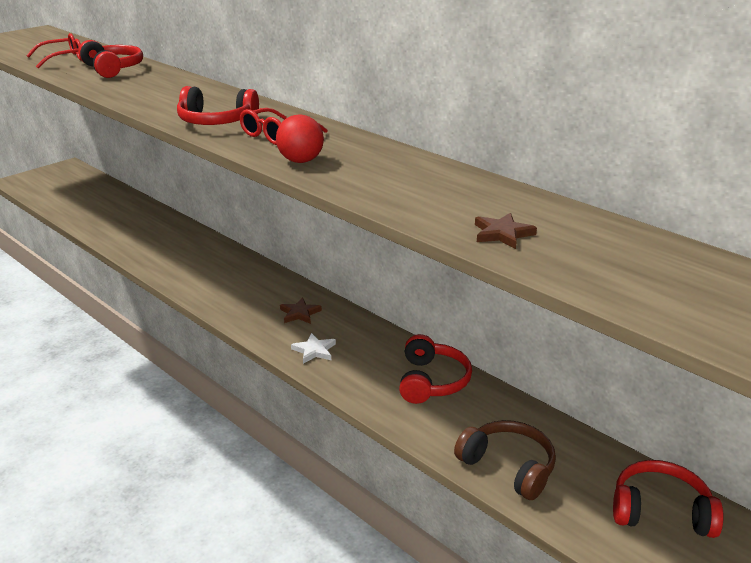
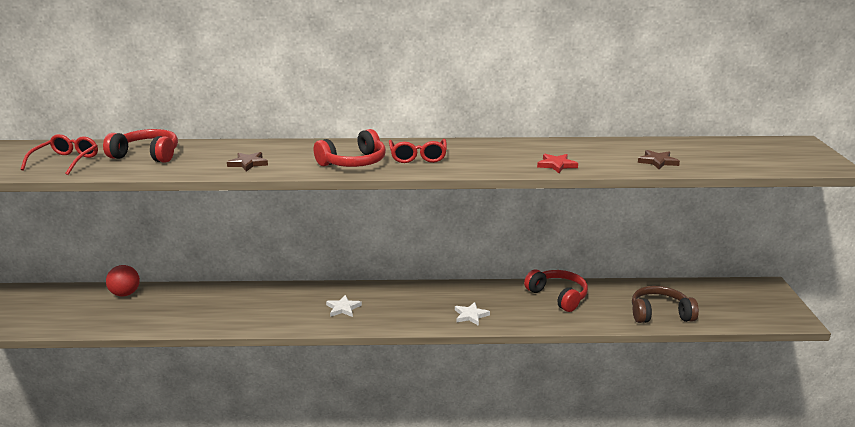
camera: 45 degrees left, 5 degrees down
(232, 286) = (343, 308): none -> white star
(300, 313) = (420, 301): brown star -> brown star (248, 163)
(301, 161) = (475, 165): red ball -> red ball (125, 294)
(376, 191) = (556, 165): none -> red star
(660, 511) = (736, 295): red headphones -> none

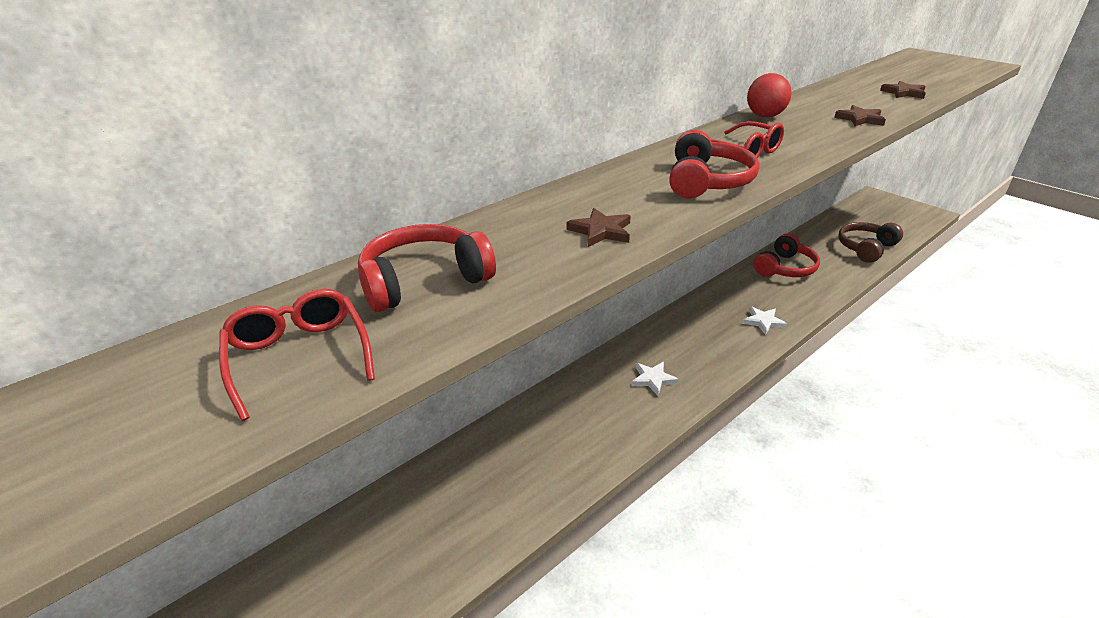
camera: 40 degrees left, 10 degrees up
(125, 294) = (364, 525): red ball -> red ball (765, 116)
(556, 165) = (860, 119): red star -> brown star
(558, 296) = (785, 268): red headphones -> red headphones turned 120 degrees clockwise

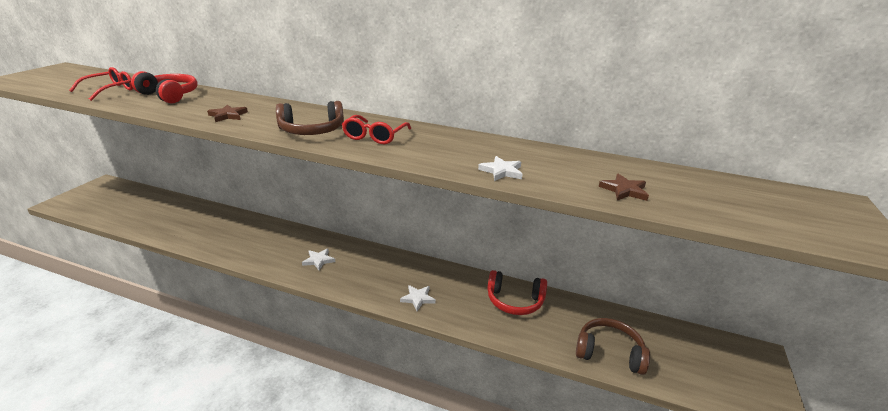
camera: 60 degrees right, 5 degrees down
(707, 181) = (312, 131): red headphones -> brown headphones
(765, 116) = (468, 138): red ball -> none
(860, 119) = (501, 171): brown star -> white star

